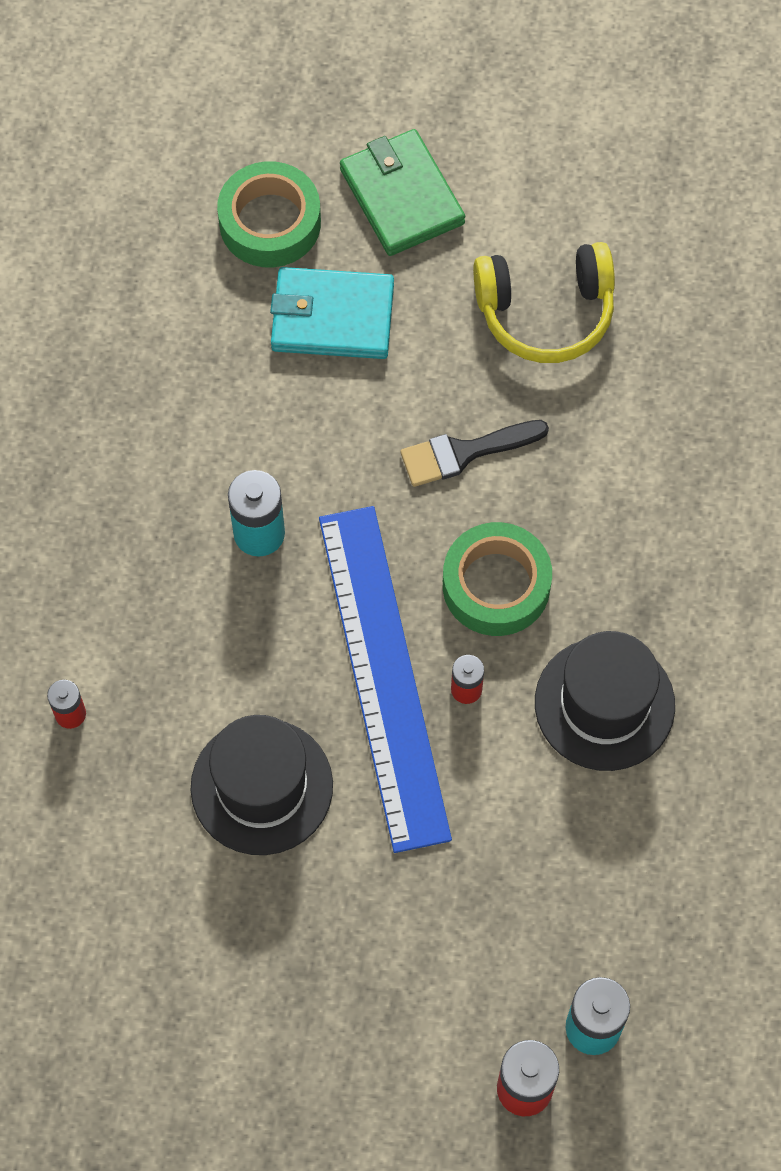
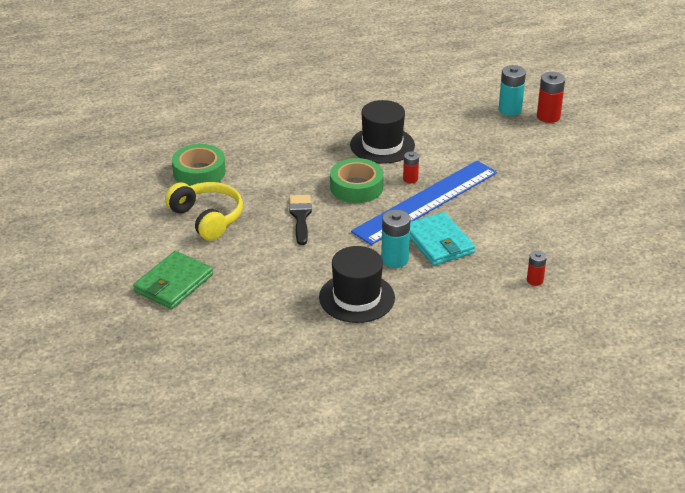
camera: 120 degrees left, 30 degrees down
(262, 786) = (507, 215): black hat -> black hat (357, 298)
(270, 222) = (222, 321): green tape -> green tape (199, 172)
(332, 317) = (261, 280): turquoise wallet -> turquoise wallet (438, 242)
(464, 453) = (300, 216): black brush -> black brush turned 135 degrees counterclockwise

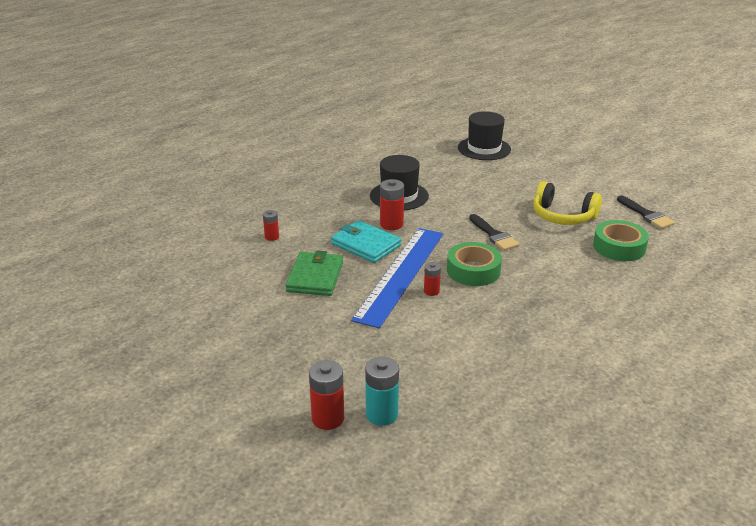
camera: 155 degrees right, 5 degrees down
(124, 195) = (646, 215): none -> black brush
(173, 283) = (529, 175): green wallet -> green wallet (315, 277)
(382, 145) = (489, 319): black hat -> black hat (484, 148)
(395, 259) = (391, 224): turquoise battery -> red battery

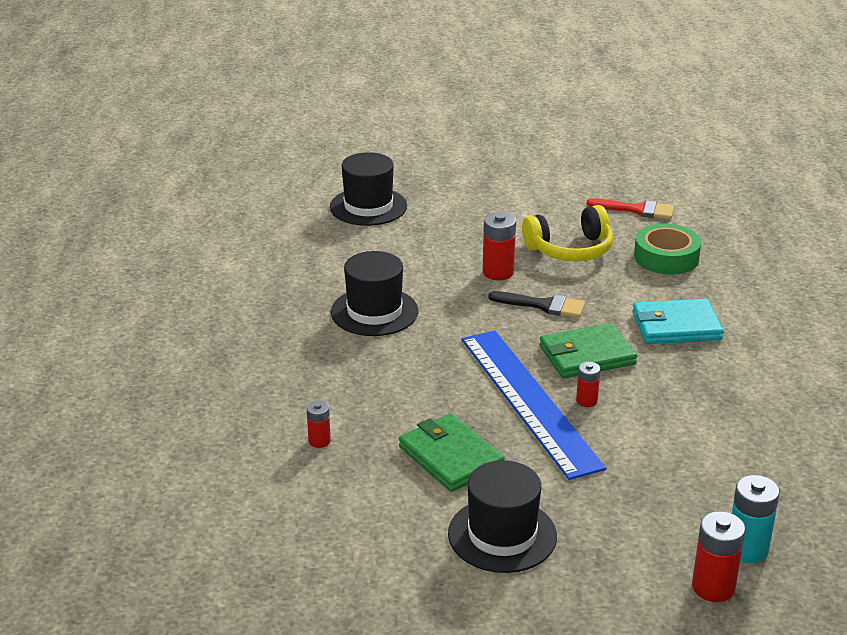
camera: 45 degrees left, 0 degrees up
(274, 324) = (502, 535): none -> black hat
(366, 244) = (438, 389): turquoise wallet -> turquoise wallet (676, 326)
(391, 224) = (424, 350): red battery -> red battery (498, 272)
(473, 270) = (587, 355): green tape -> green wallet
(646, 215) = (637, 210): black brush -> red brush

